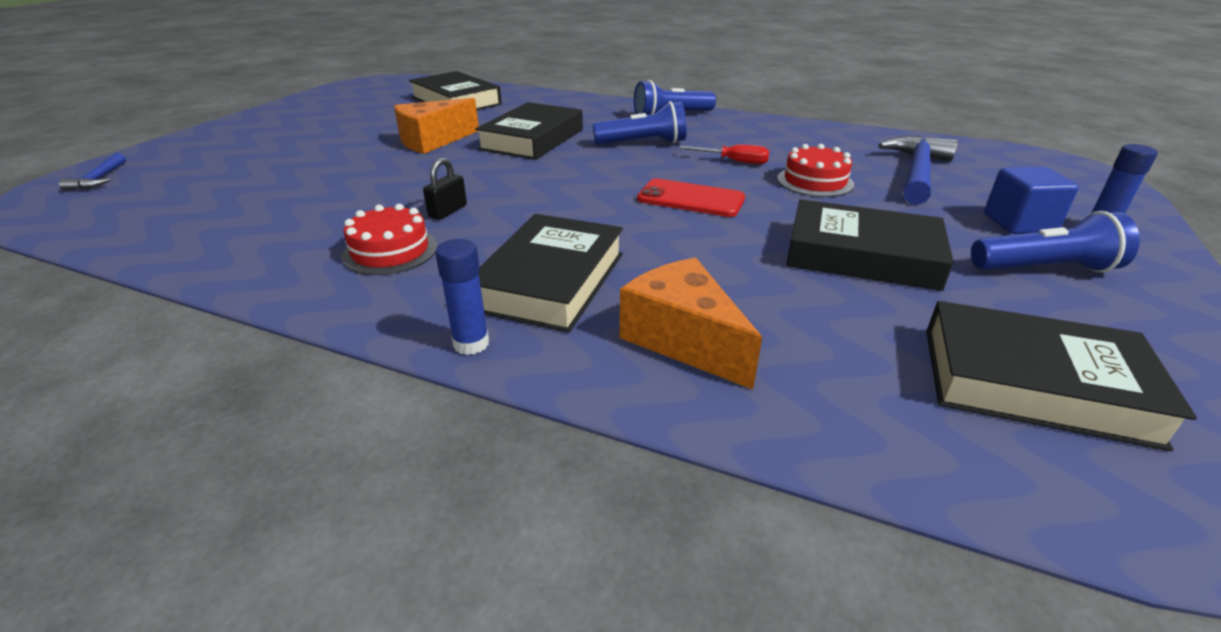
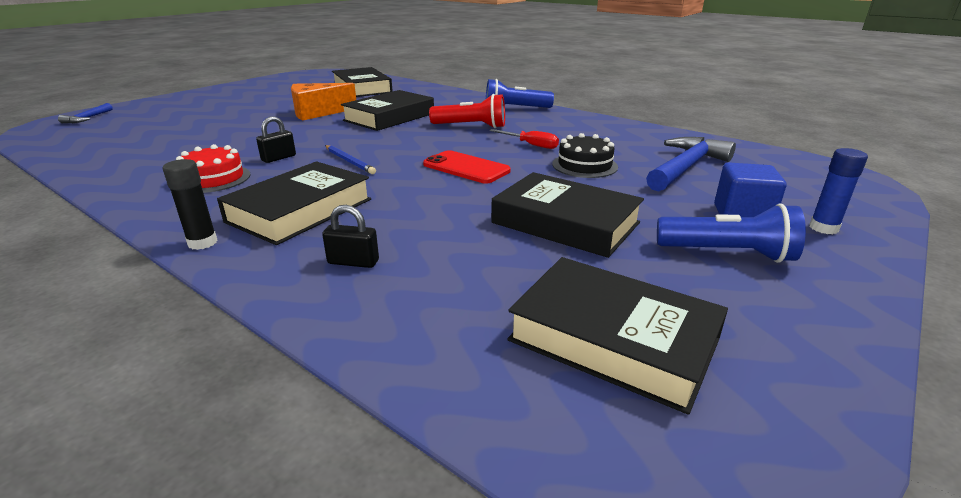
camera: 15 degrees right, 5 degrees down
(471, 344) = (202, 243): blue glue stick -> black glue stick
(543, 206) = (349, 161): none -> blue pencil
(643, 143) = (471, 126): blue flashlight -> red flashlight
(683, 340) = (353, 262): orange cheese -> black padlock
(815, 181) = (584, 165): red cake -> black cake

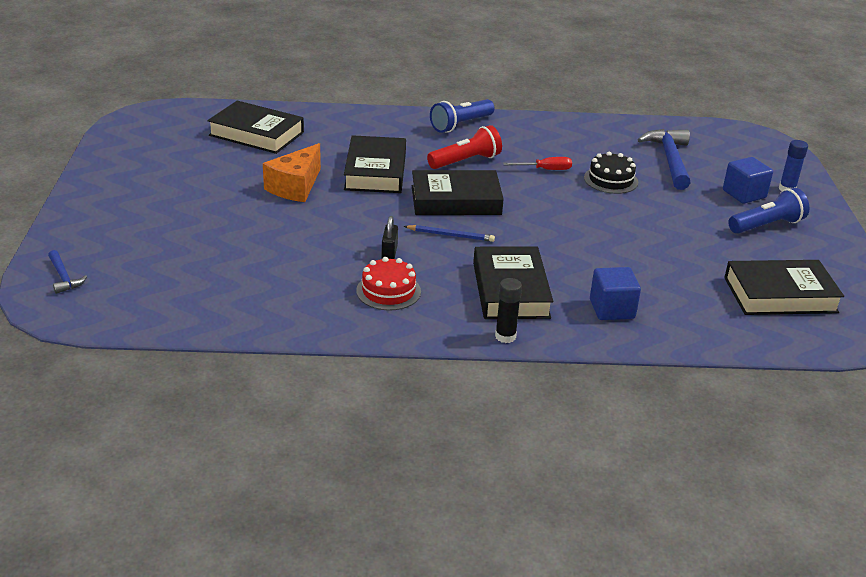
camera: 40 degrees left, 5 degrees up
(353, 262) = (612, 309): black padlock -> blue cube
(466, 168) = (542, 211): red phone -> none
(565, 223) = (670, 235): black book -> black book (456, 200)

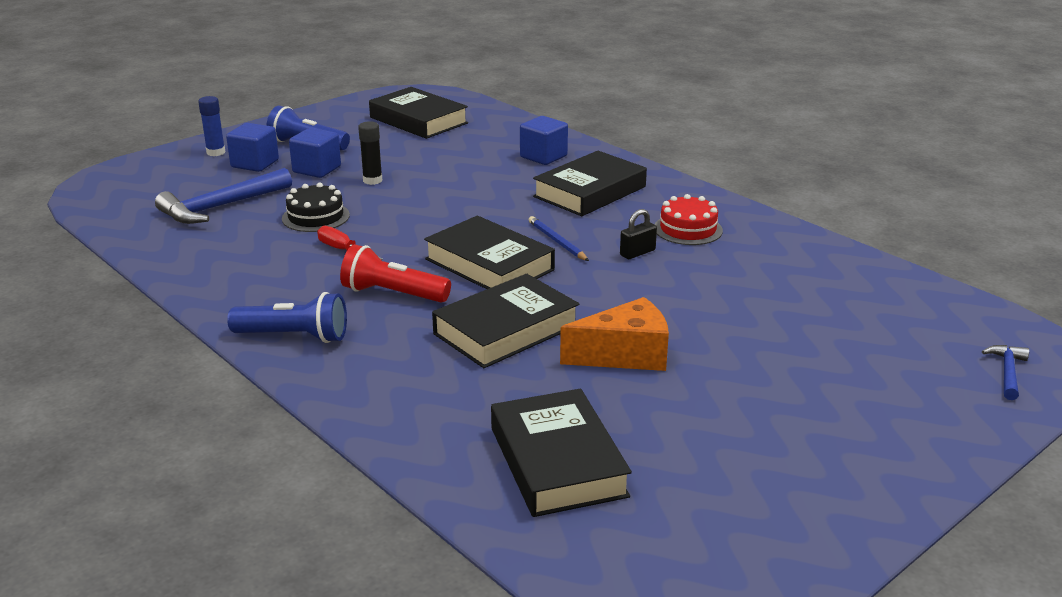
camera: 130 degrees left, 5 degrees down
(505, 336) = (649, 174): black glue stick -> black glue stick (372, 180)
(703, 210) = (317, 169): none -> blue cube

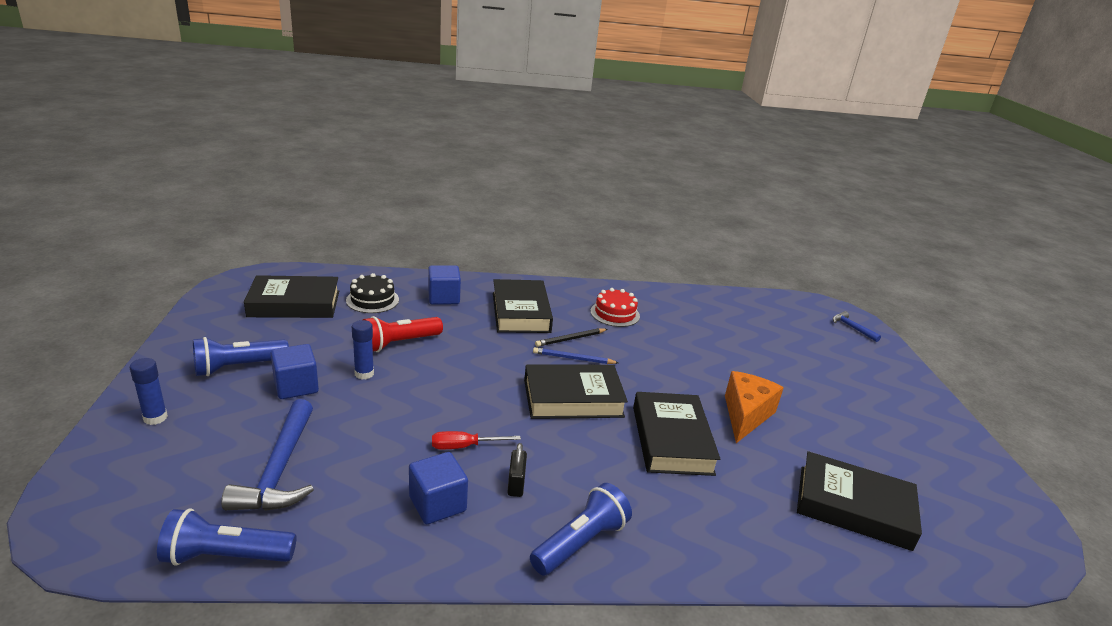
camera: 55 degrees left, 0 degrees up
(124, 230) = (226, 556): none -> blue flashlight
(255, 163) = (223, 409): blue cube -> blue cube (437, 504)
(315, 217) = (384, 430): black cake -> black cake (372, 300)
(372, 180) = (364, 374): black glue stick -> blue glue stick
(393, 294) = (566, 459): red flashlight -> red flashlight (399, 343)
(589, 228) = (570, 339): none -> black pencil
(637, 253) = (624, 343): black padlock -> black padlock (516, 483)

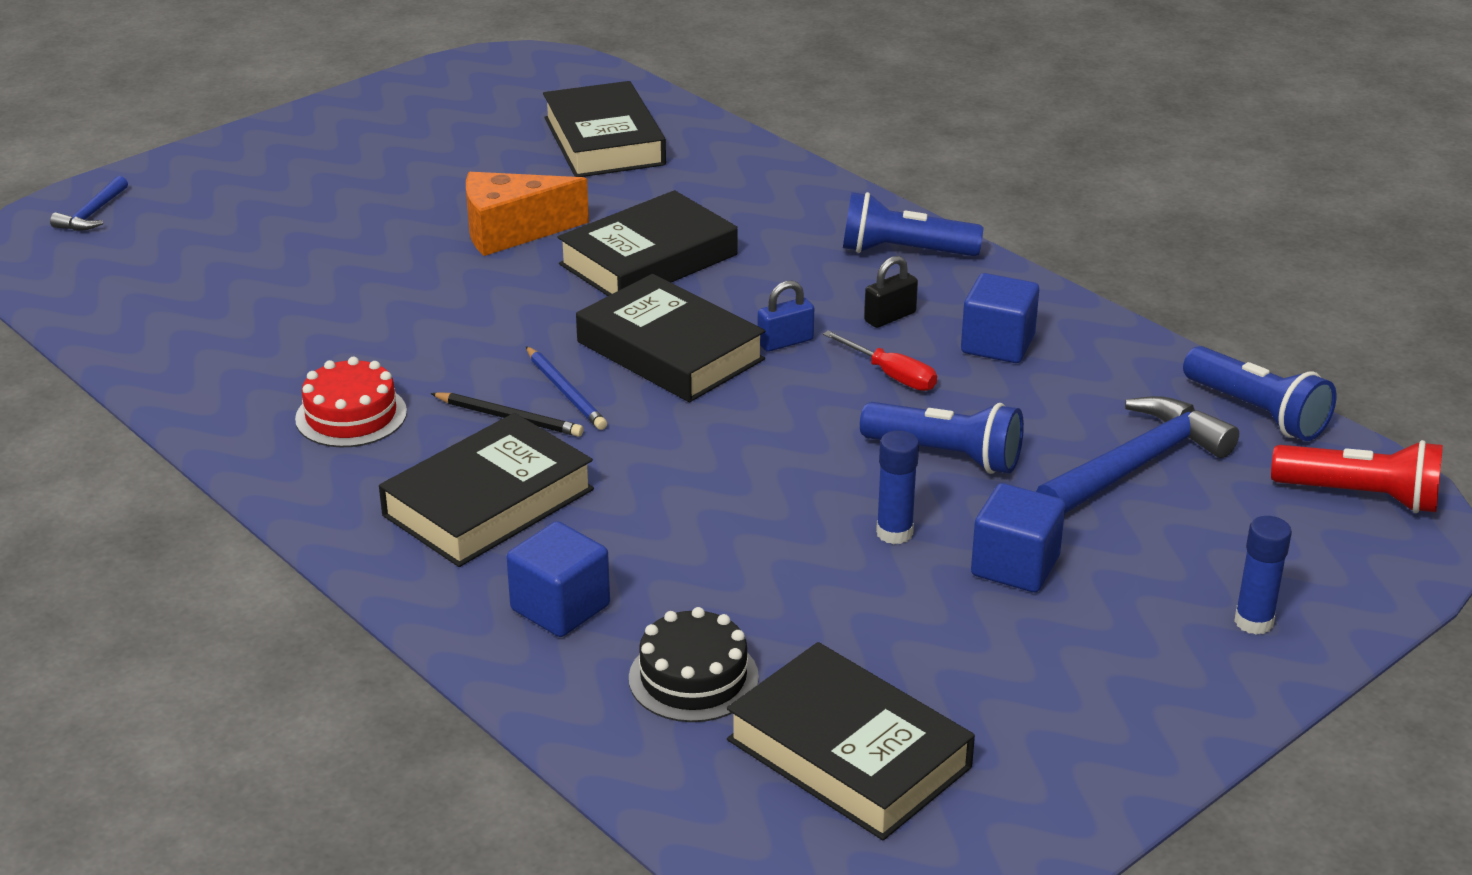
camera: 125 degrees left, 5 degrees up
(238, 367) = (1073, 651): blue flashlight -> blue flashlight (946, 456)
(399, 343) = (774, 556): red flashlight -> red flashlight (1360, 496)
(538, 434) = (785, 342): none -> blue padlock

